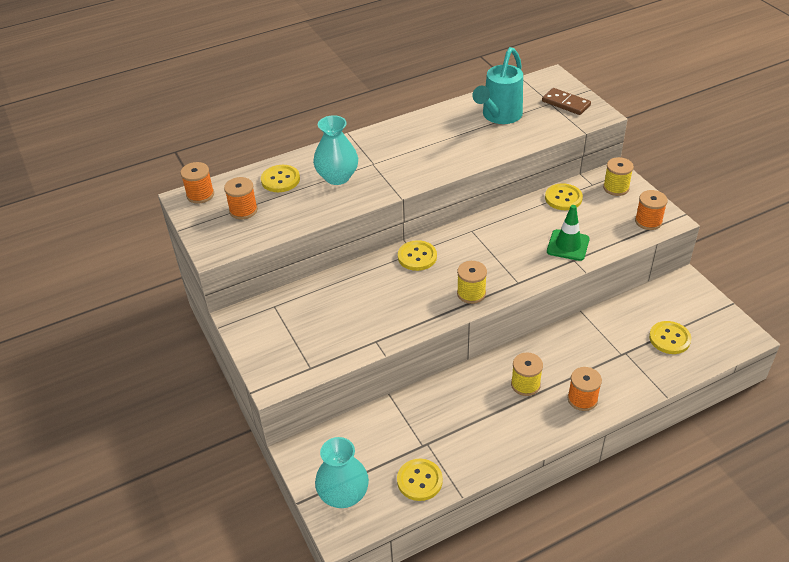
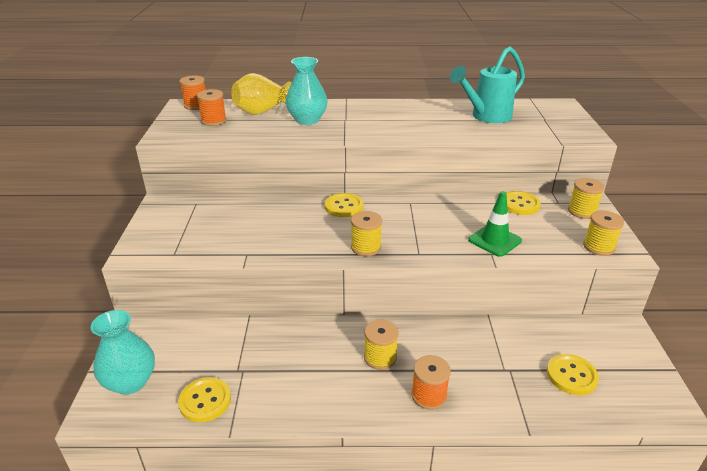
camera: 25 degrees right, 10 degrees down
(280, 180) = (262, 111): yellow button -> yellow vase
(566, 103) = (559, 122): brown domino -> none
(648, 221) = (598, 247): orange spool -> yellow spool

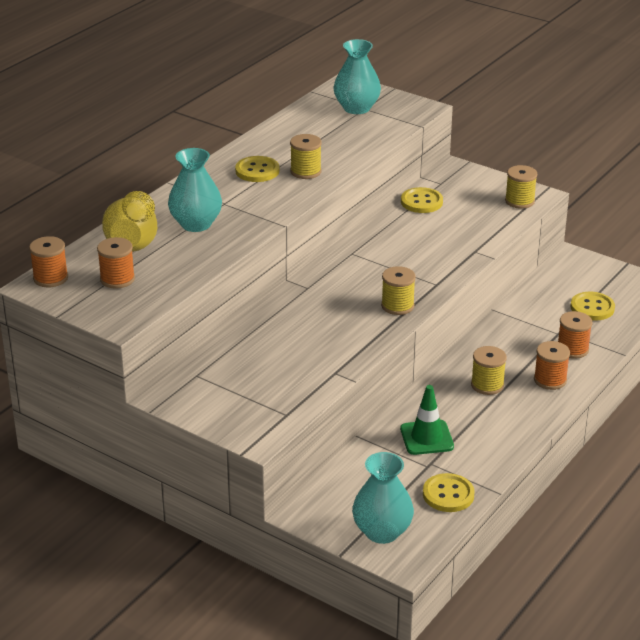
camera: 55 degrees left, 0 degrees up
(344, 206) = (314, 290): yellow button -> yellow button (257, 171)
(486, 117) = (322, 131): turquoise watering can -> none
(492, 390) = (572, 349): none -> orange spool
(494, 240) = (459, 240): green traffic cone -> green traffic cone (426, 438)
(539, 117) = (356, 108): none -> turquoise vase
(582, 211) = (466, 180): yellow spool -> yellow spool (305, 172)

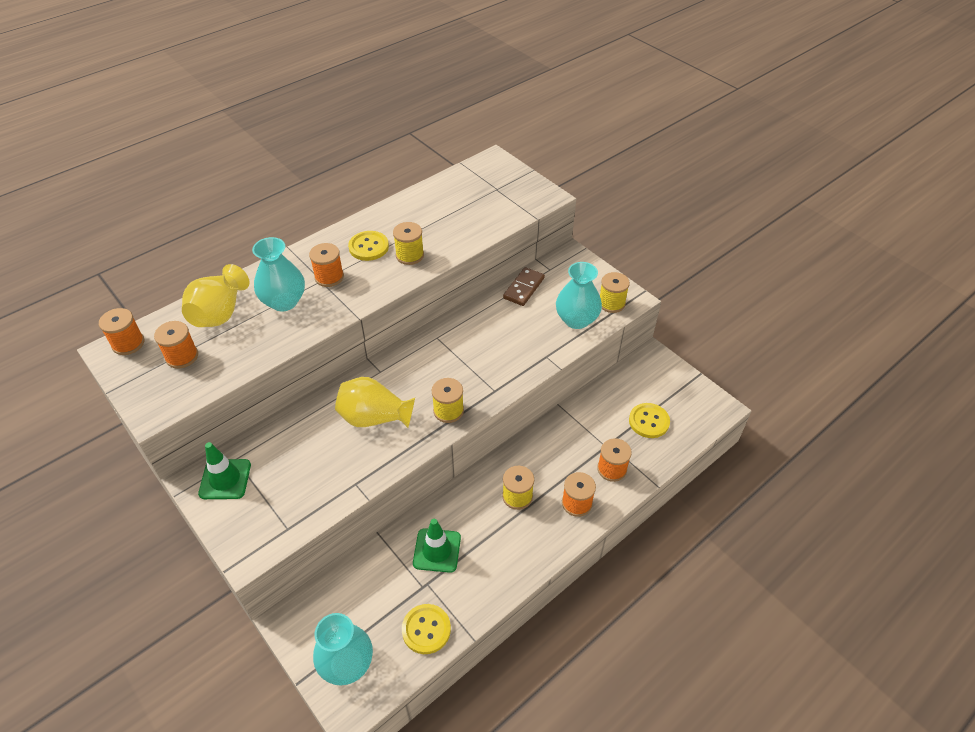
camera: 15 degrees right, 15 degrees up
(196, 391) = (225, 479): none -> green traffic cone
(231, 199) = (329, 277): none -> orange spool
(324, 322) = (374, 417): none -> yellow vase
(356, 108) = (489, 188): turquoise vase -> turquoise vase (576, 320)
(421, 202) = (524, 288): yellow button -> brown domino

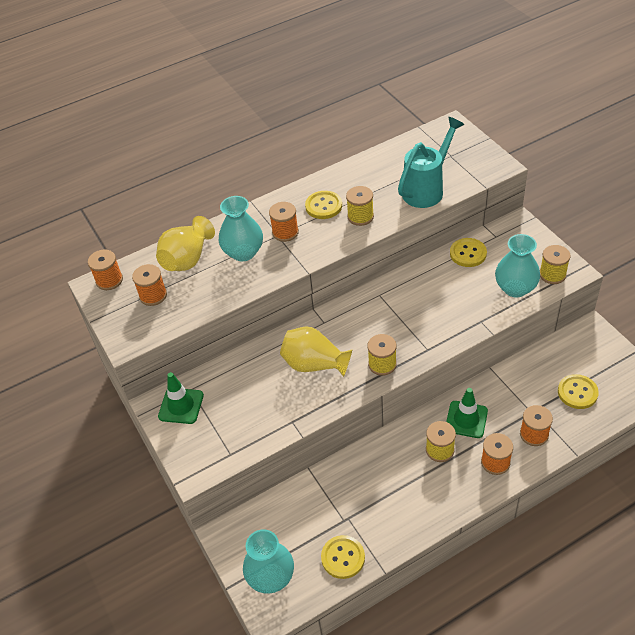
camera: 15 degrees right, 0 degrees up
(437, 550) = (360, 490): green traffic cone -> green traffic cone (466, 419)
(477, 223) = (427, 189): none -> turquoise watering can
(524, 288) = (468, 253): brown domino -> yellow button

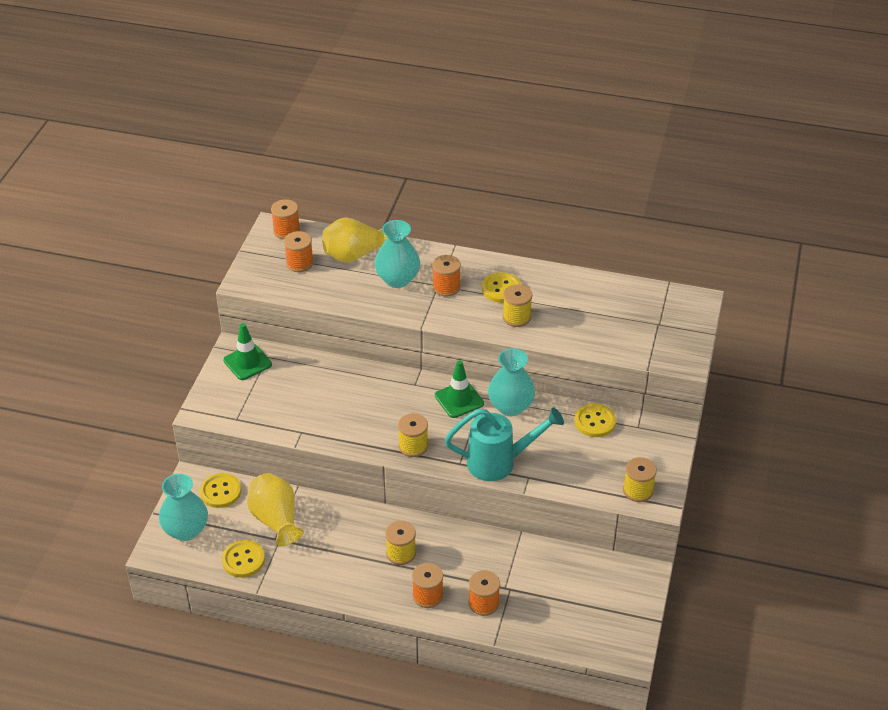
camera: 40 degrees right, 5 degrees down
(314, 364) = (368, 407): yellow vase -> yellow vase (276, 520)
(427, 189) = (598, 335): turquoise watering can -> turquoise watering can (500, 462)
(466, 419) = (449, 550): green traffic cone -> green traffic cone (459, 399)
(515, 288) = (592, 476): turquoise vase -> turquoise vase (510, 406)
(577, 392) = (561, 606): yellow button -> yellow button (220, 491)

